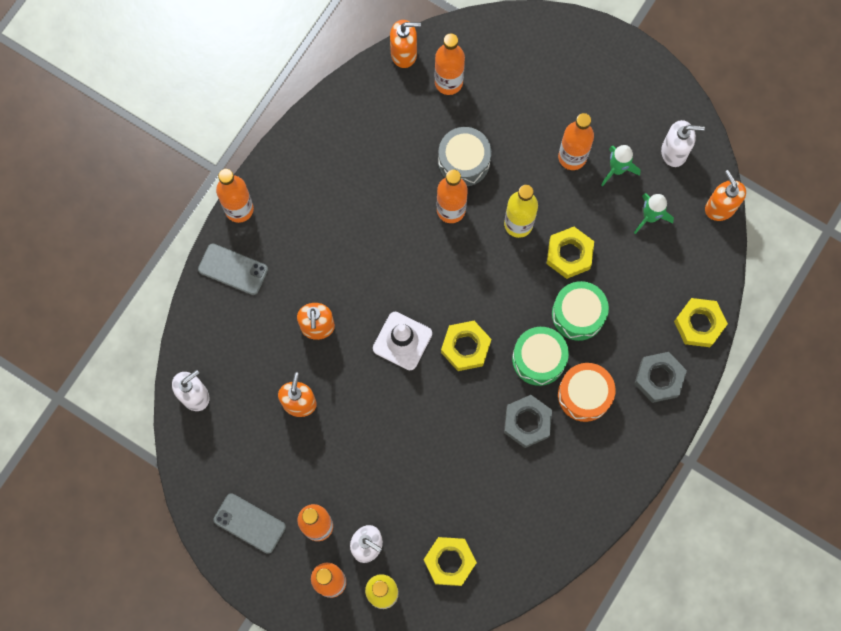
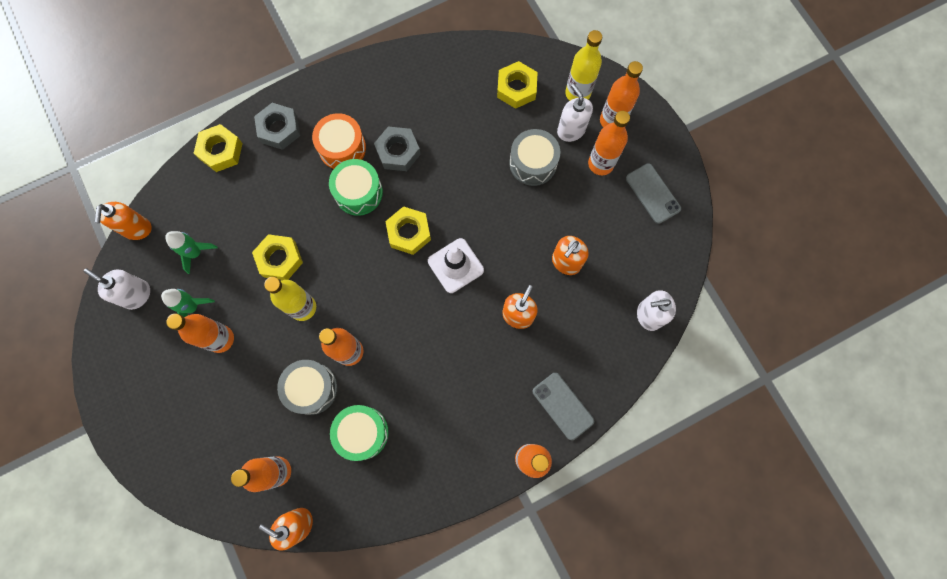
camera: 150 degrees left, 0 degrees up
(386, 487) = (533, 163): none -> grey drum
(578, 314) = (305, 209): green drum -> green drum (362, 432)

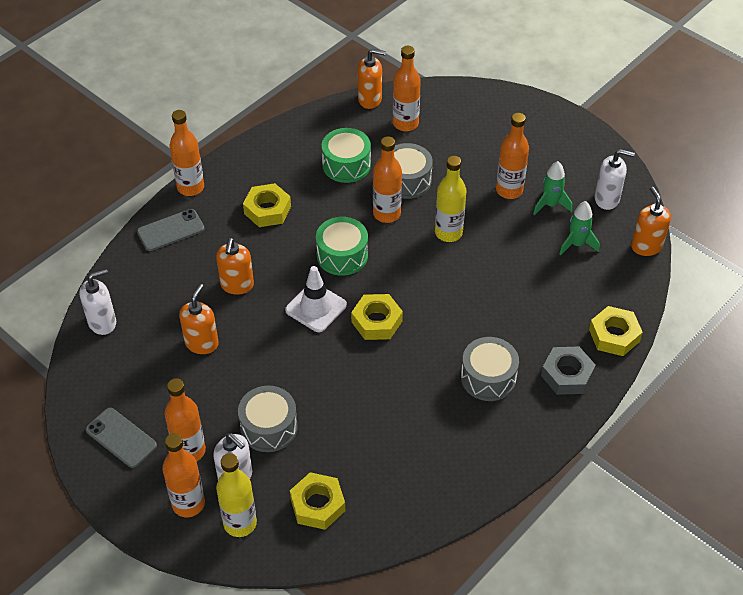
camera: 160 degrees right, 25 degrees down
(279, 259) = (493, 262): yellow nut -> yellow nut (267, 210)
(342, 148) = (488, 378): orange drum -> grey drum
(358, 192) = (447, 341): green drum -> green drum (342, 255)
(398, 152) = (425, 392): grey nut -> none
(563, 406) = (171, 230): grey phone -> grey phone turned 60 degrees counterclockwise

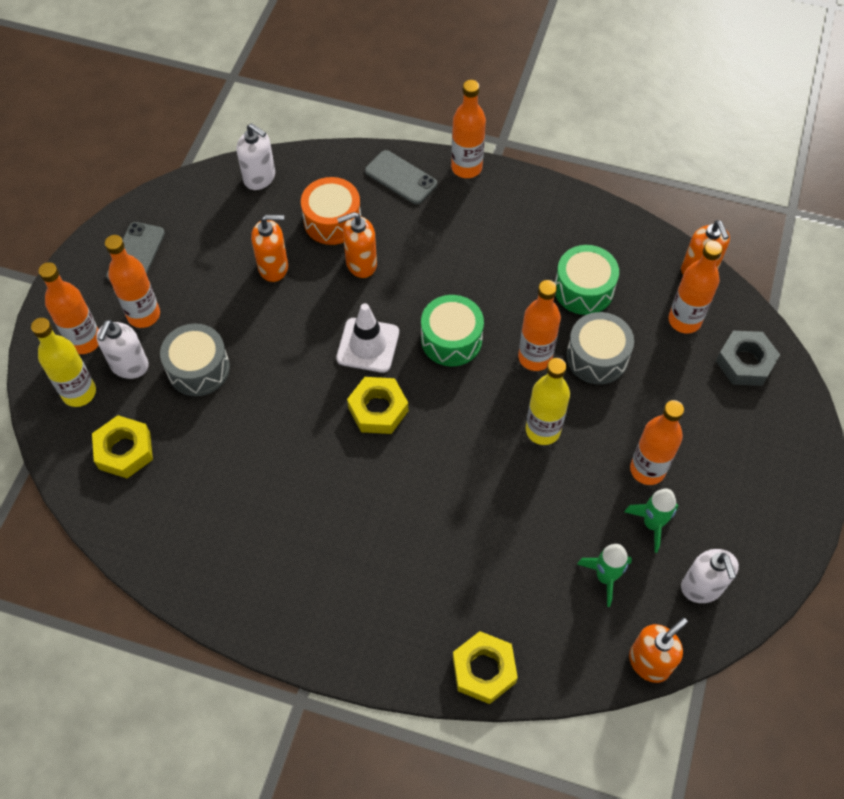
camera: 65 degrees right, 10 degrees up
(182, 289) = (332, 221): none -> orange drum
(267, 210) = (475, 246): yellow nut -> none
(488, 378) = (355, 551): grey drum -> none
(567, 375) = (398, 635): grey nut -> grey nut (745, 362)

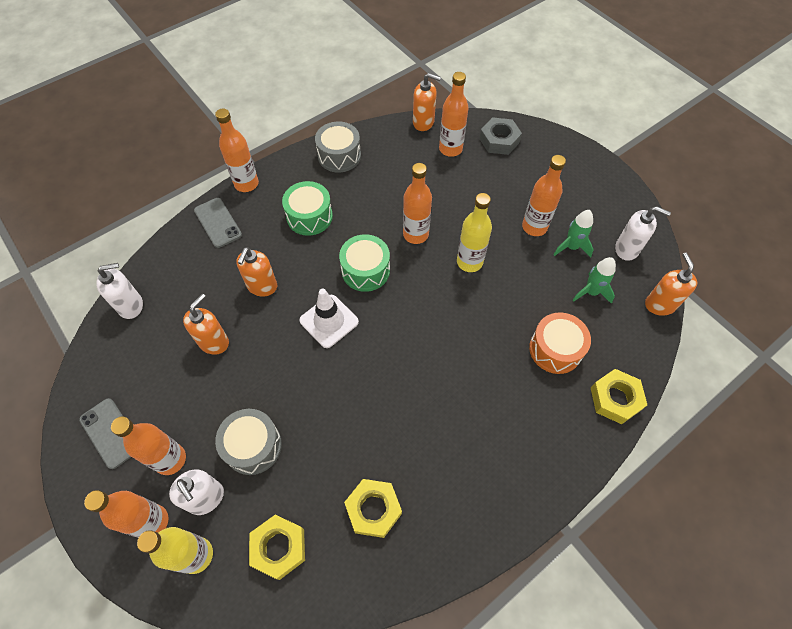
camera: 55 degrees left, 0 degrees up
(332, 221) = (212, 282): orange drum -> orange drum (555, 349)
(378, 409) = (383, 345): yellow nut -> yellow nut (373, 509)
(401, 177) = (218, 223): grey phone -> grey phone turned 75 degrees clockwise
(583, 289) = (389, 181): green drum -> green drum (309, 216)
(597, 357) = (441, 204): grey drum -> grey drum (339, 156)

